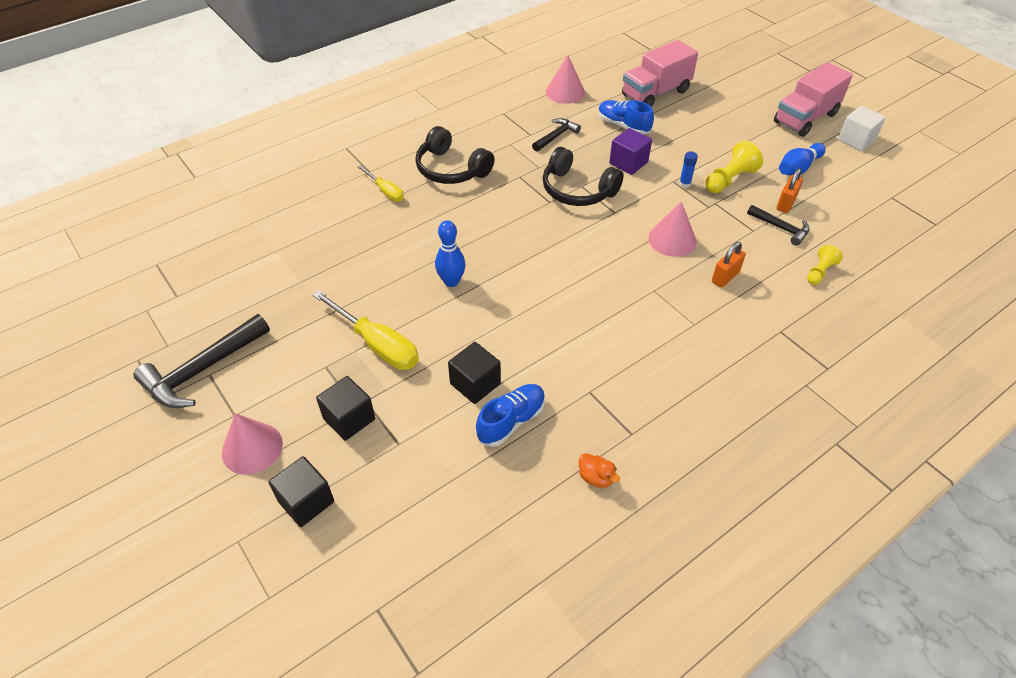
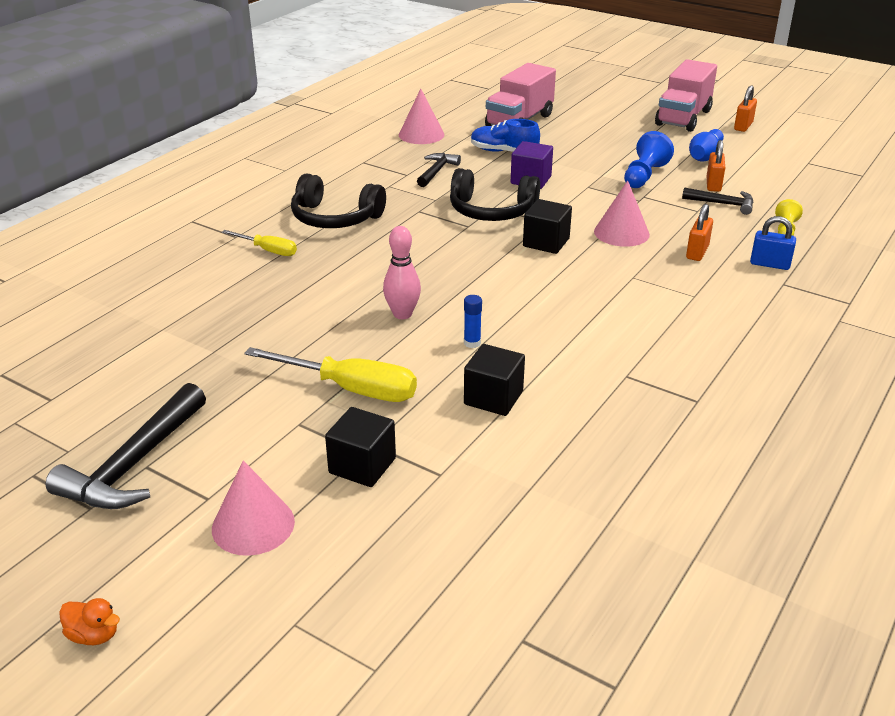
camera: 20 degrees left, 15 degrees down
(306, 501) = (360, 559): black cube -> black cube (546, 242)
(451, 281) = (402, 314): blue bowling pin -> pink bowling pin
(511, 421) = (558, 421): blue shoe -> none
(596, 477) = (687, 448): orange duck -> orange duck (94, 635)
(684, 184) = (601, 187): blue glue stick -> blue glue stick (472, 343)
(729, 179) = (644, 175): yellow pawn -> blue pawn
(781, 307) = (769, 264): none -> blue padlock
(856, 140) = (743, 126): white cube -> orange padlock

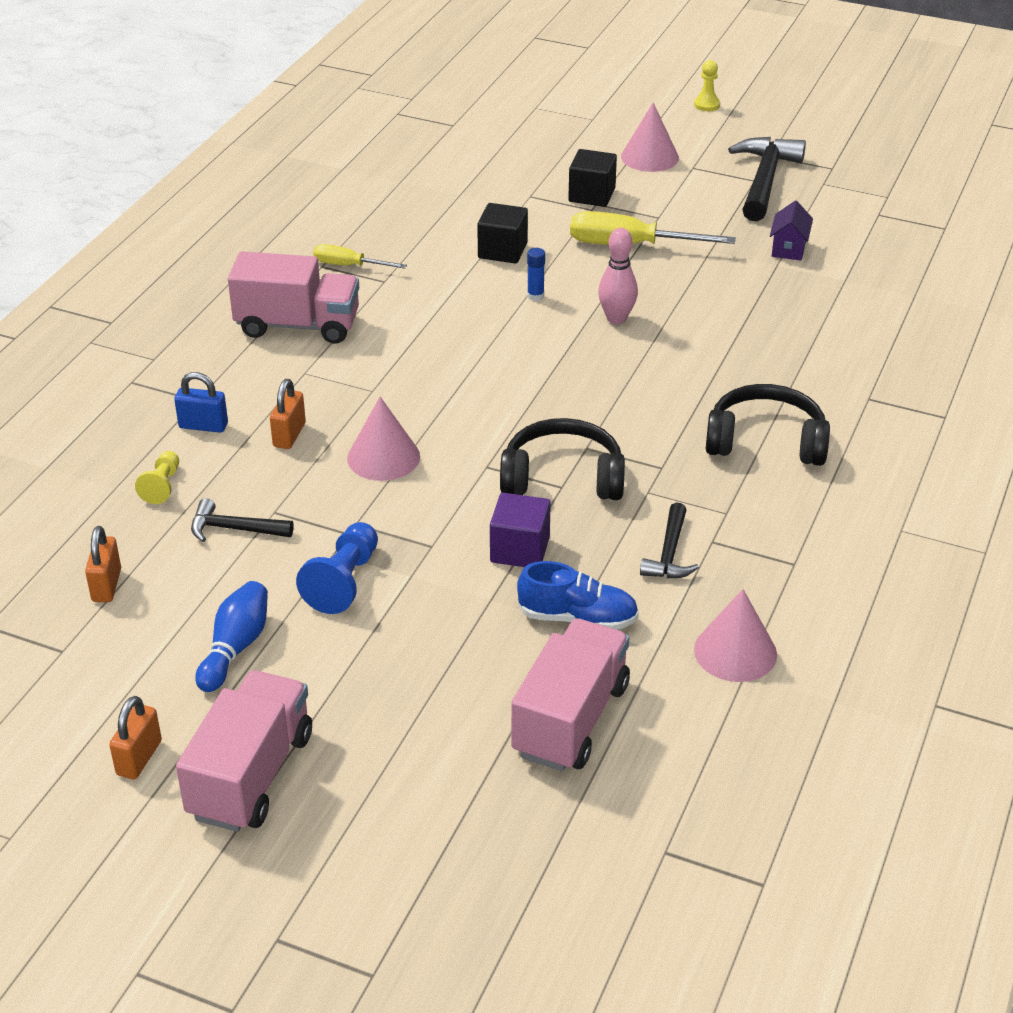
camera: 170 degrees right, 5 degrees up
(94, 635) = (706, 105): orange duck -> yellow pawn
(186, 367) = (788, 248): none -> purple house
(268, 250) = (813, 381): yellow screwdriver -> yellow screwdriver (349, 266)
(546, 242) = (480, 430): black cube -> none
(709, 337) = (298, 325): none -> pink truck
(713, 184) = (238, 572): orange padlock -> orange padlock (106, 585)

